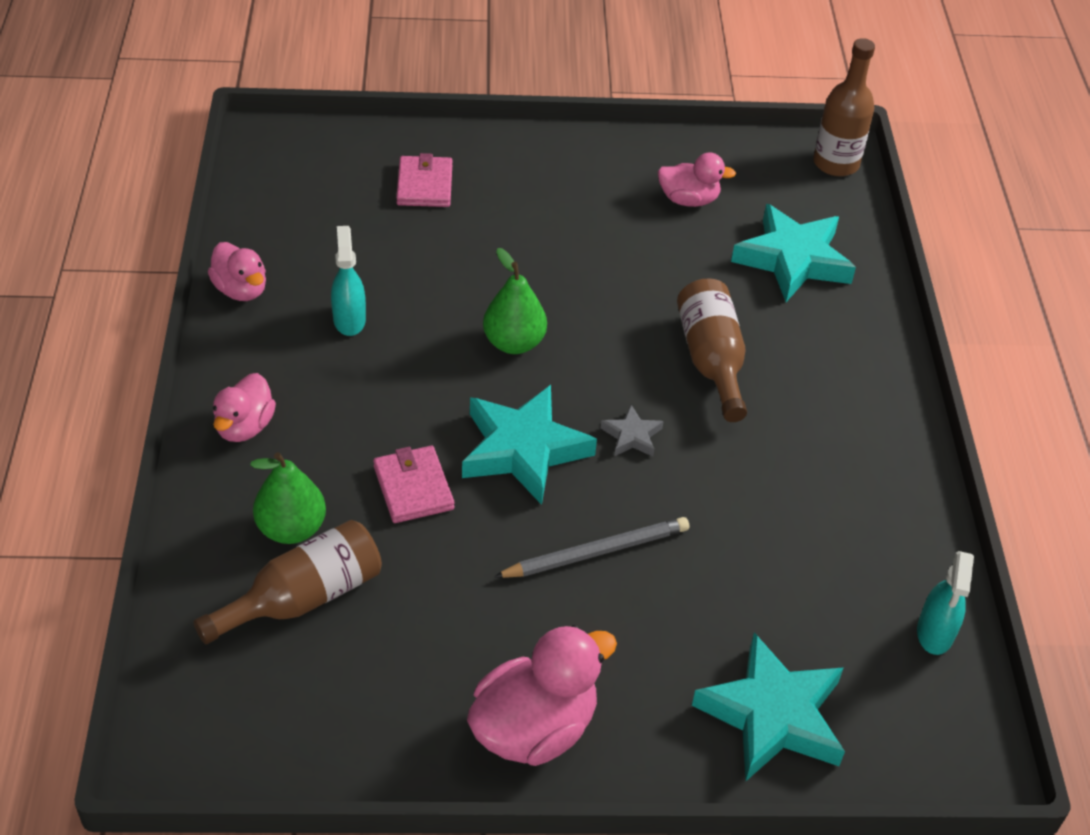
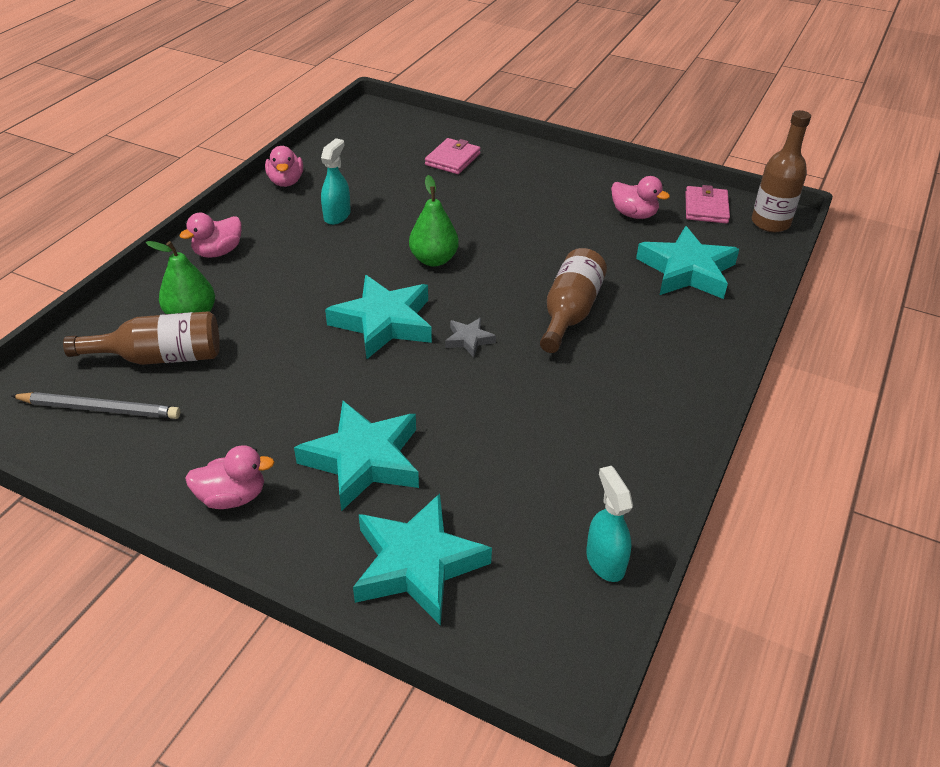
camera: 30 degrees right, 5 degrees down
(413, 488) = (289, 320): pink wallet -> pink wallet (706, 208)
(534, 728) = (232, 497): pink duck -> pink duck, size x0.62
(596, 552) = (378, 402): grey pencil -> grey pencil (99, 409)
(634, 627) = (363, 460): none -> turquoise star
(935, 633) = (605, 561): turquoise spray bottle -> turquoise spray bottle turned 120 degrees clockwise

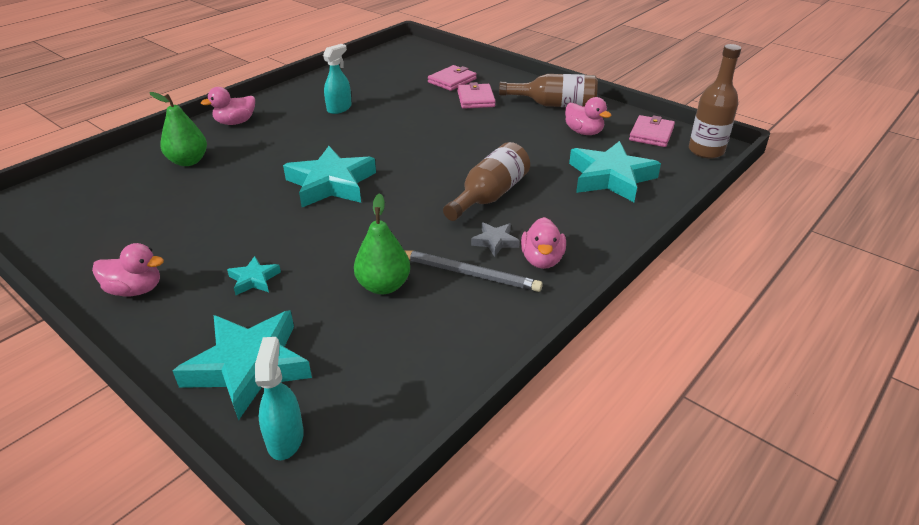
camera: 15 degrees right, 5 degrees down
(99, 409) = (81, 213): grey pencil -> grey pencil (468, 273)
(159, 357) = (147, 185): brown bottle -> brown bottle (554, 105)
(286, 182) = (314, 83): pink duck -> pink duck (542, 260)
(363, 460) = (254, 279): turquoise star -> turquoise star, size x0.46
(434, 260) = (397, 145): green pear -> green pear (383, 286)
(469, 340) = (392, 204): grey star -> grey star (495, 242)
(493, 183) = (476, 99): none -> pink wallet
(605, 561) = (415, 394): turquoise spray bottle -> turquoise spray bottle (285, 438)

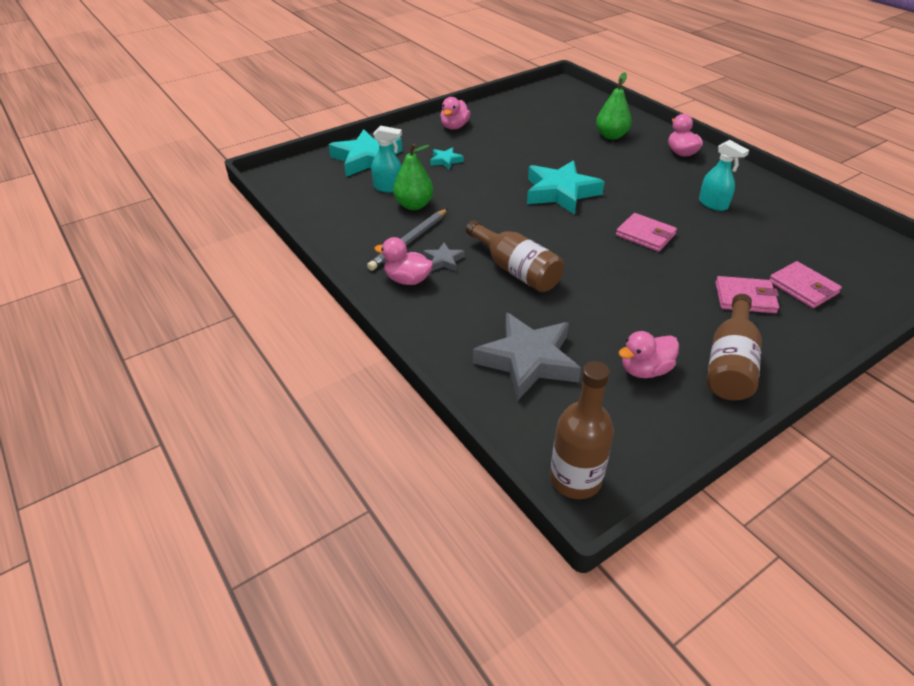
camera: 105 degrees right, 5 degrees up
(285, 438) = (309, 168): turquoise spray bottle -> turquoise spray bottle (389, 188)
(610, 178) = (527, 360): turquoise star -> grey star
(651, 134) = (633, 436): pink wallet -> pink wallet (645, 235)

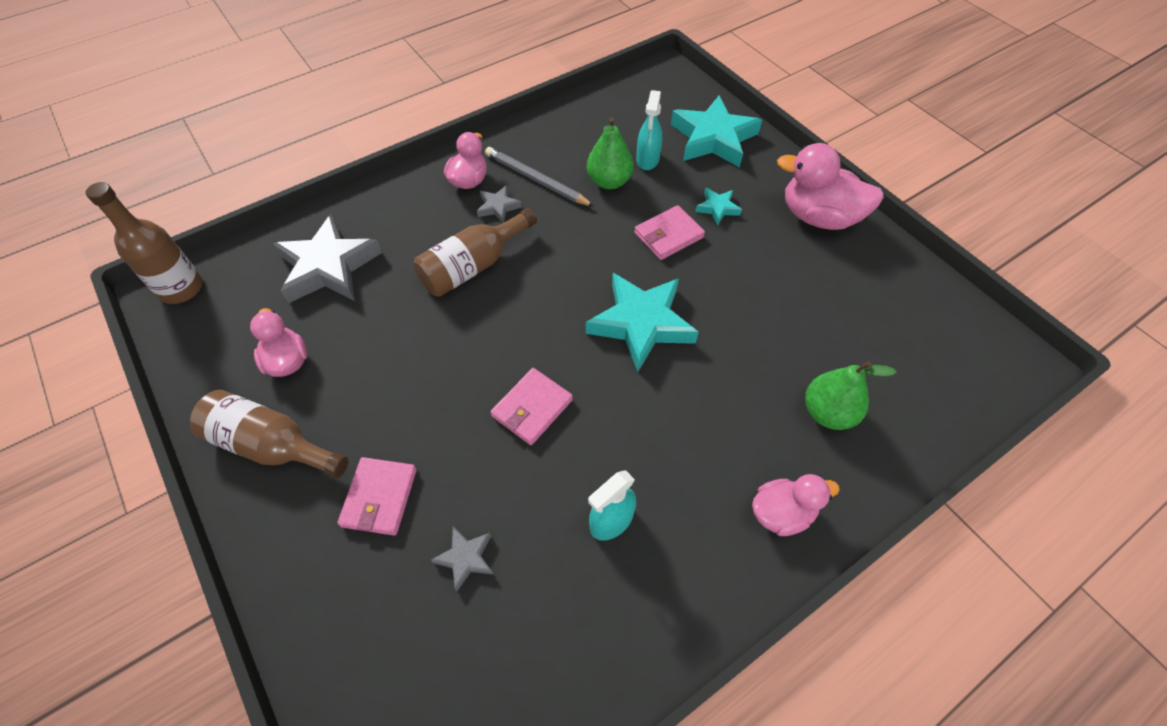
camera: 90 degrees right, 15 degrees up
(454, 127) = (818, 217): pink duck -> pink duck, size x1.63
(766, 256) = (465, 558): none -> grey star
(803, 287) = (386, 585): pink wallet -> pink wallet (668, 235)

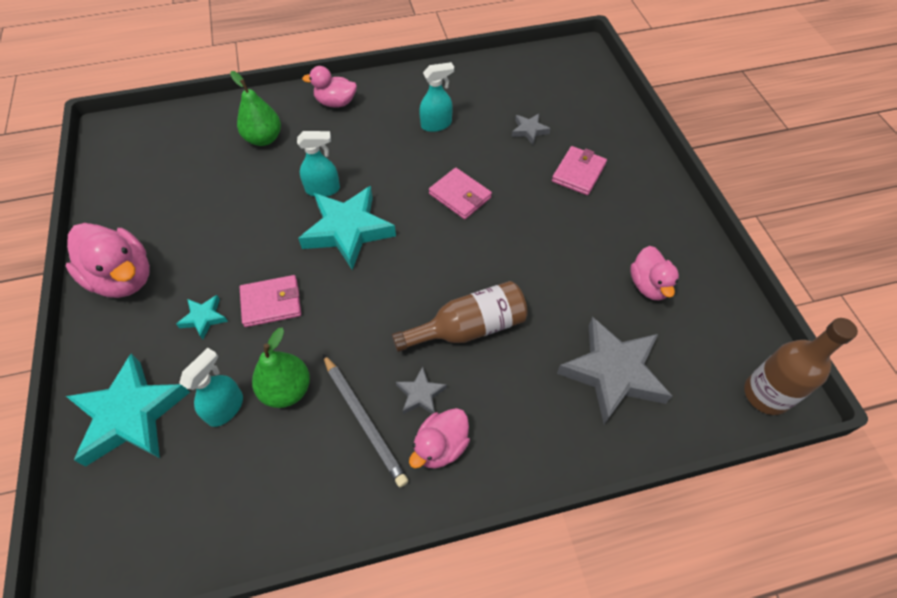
camera: 160 degrees left, 0 degrees up
(272, 445) = (655, 224): brown bottle -> none
(532, 408) = (460, 196): pink wallet -> pink wallet turned 75 degrees clockwise
(701, 364) = (323, 189): none -> turquoise spray bottle

